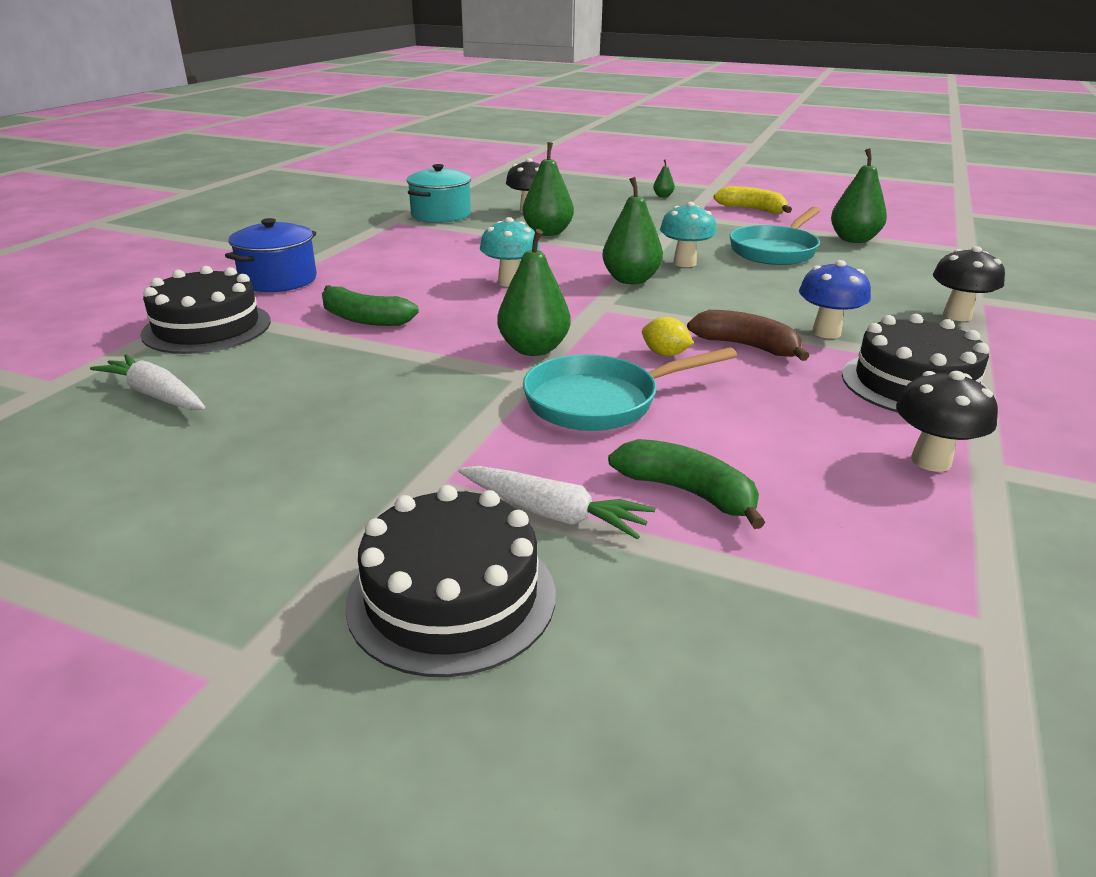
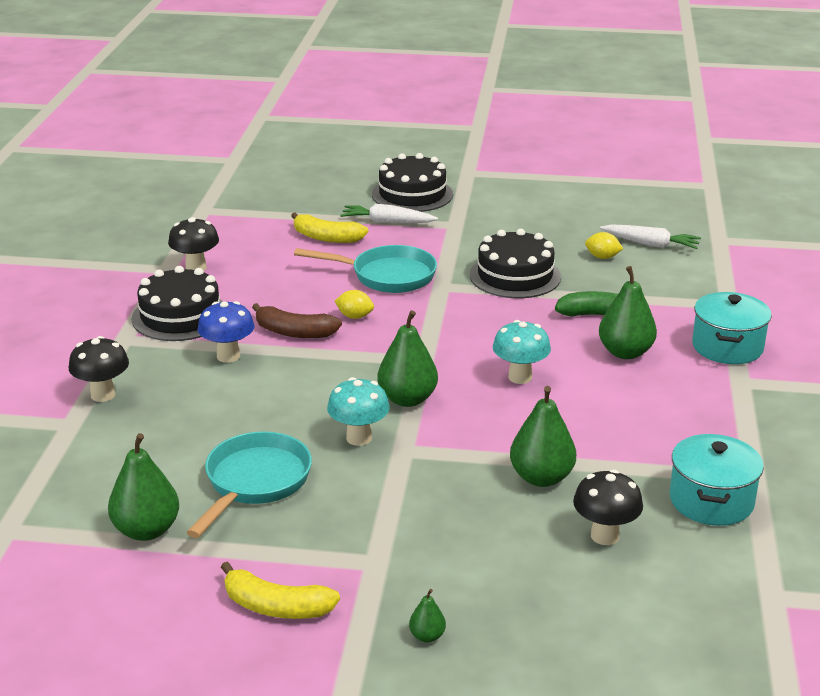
camera: 165 degrees right, 0 degrees up
(207, 327) = (701, 291): black cake -> black cake (515, 276)
(256, 385) = (602, 257): none -> yellow lemon
(278, 280) = (727, 347): blue pot -> turquoise pot
(533, 349) = (451, 307): green pear -> green pear (625, 352)
(600, 401) = (387, 276): turquoise pan -> turquoise pan turned 45 degrees clockwise
(687, 492) = (326, 238): green banana -> yellow banana

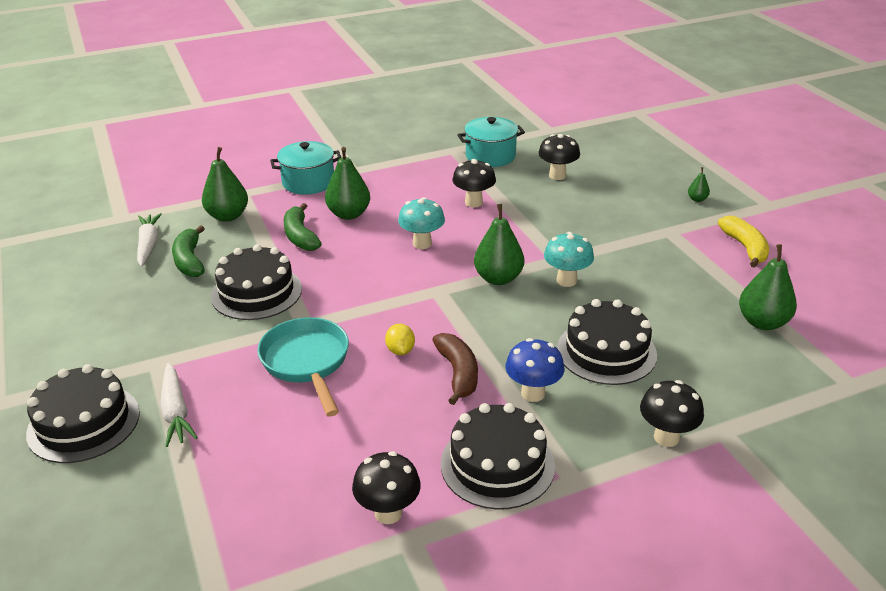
camera: 120 degrees left, 5 degrees up
(229, 413) = (606, 351): none -> black cake
(254, 483) = (664, 302): turquoise pan -> none
(326, 238) = (243, 441): yellow banana -> none
(541, 477) = (528, 205): green pear -> green pear (228, 216)
(584, 440) = (473, 202): none -> black mushroom
(602, 257) = (189, 260): yellow lemon -> green banana

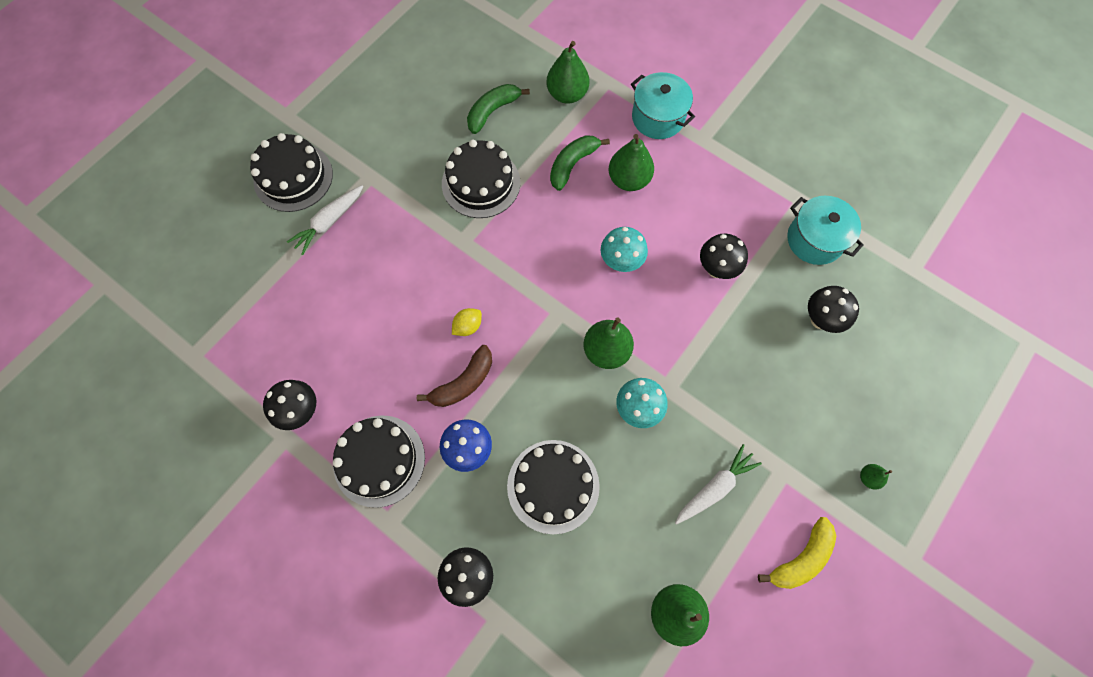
camera: 60 degrees right, 35 degrees up
(148, 245) = (495, 70): white carrot -> white carrot (715, 487)
(307, 362) = (420, 270): turquoise pan -> none

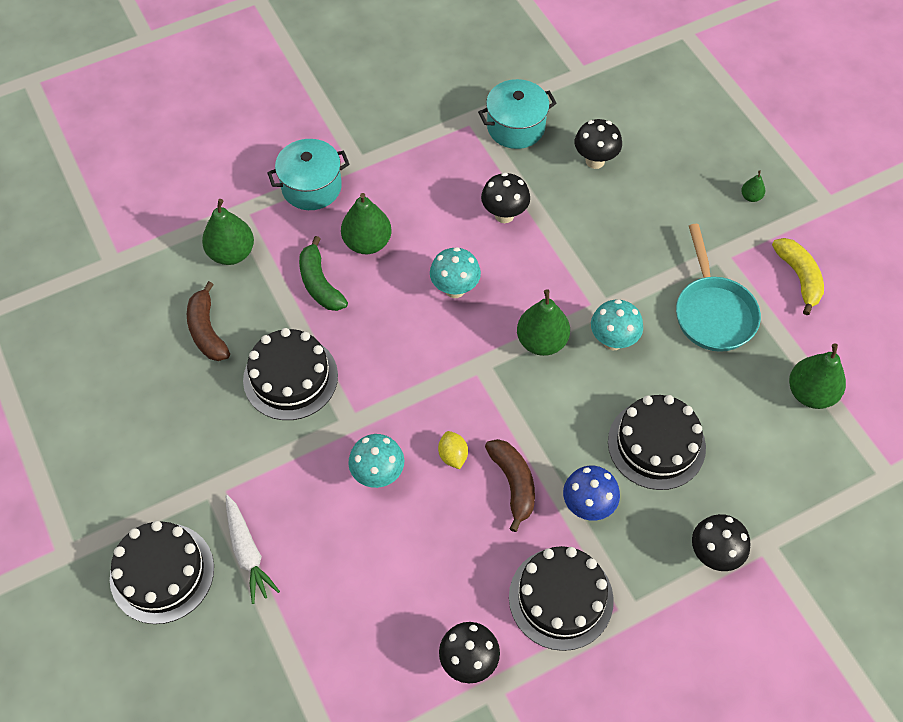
camera: 65 degrees left, 10 degrees down
(427, 280) = (378, 474): none -> turquoise mushroom
(492, 111) = (207, 331): green banana -> brown banana
(715, 487) = (713, 312): white carrot -> turquoise pan

